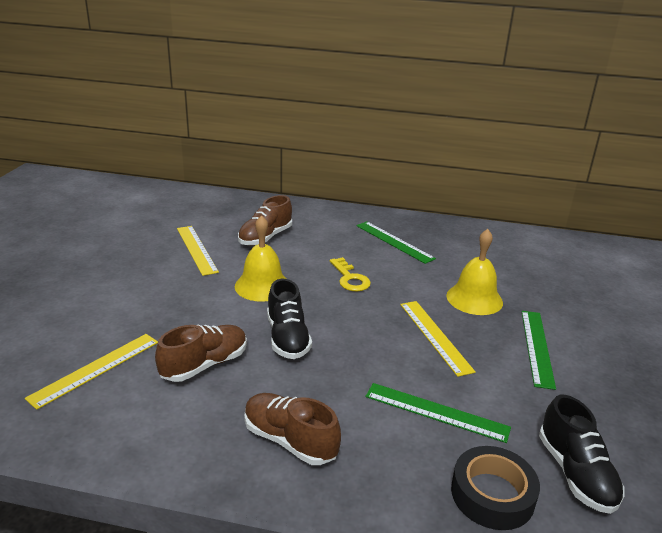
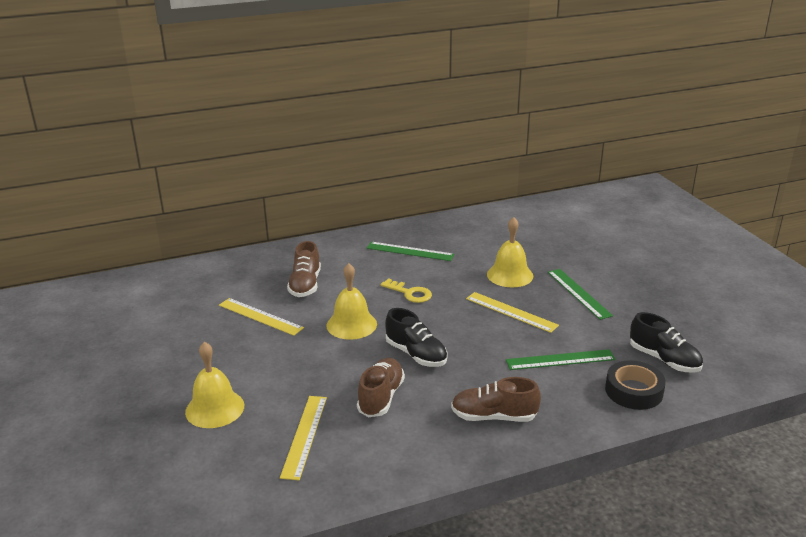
camera: 30 degrees left, 0 degrees up
(63, 310) = (215, 408): none -> yellow bell

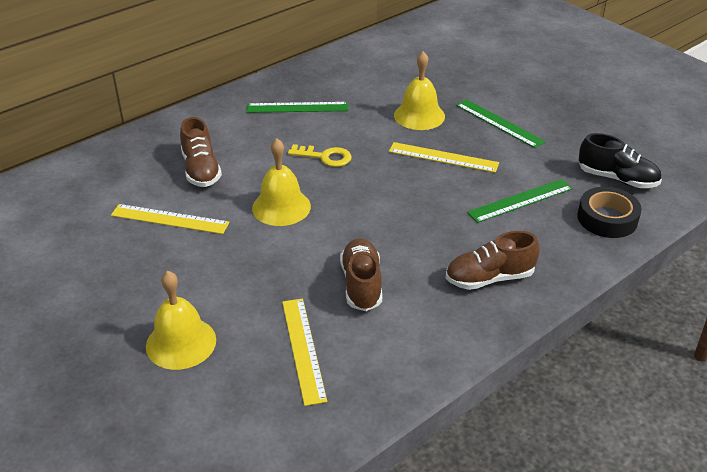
camera: 20 degrees left, 10 degrees up
(416, 354) = (371, 227): black shoe -> none

